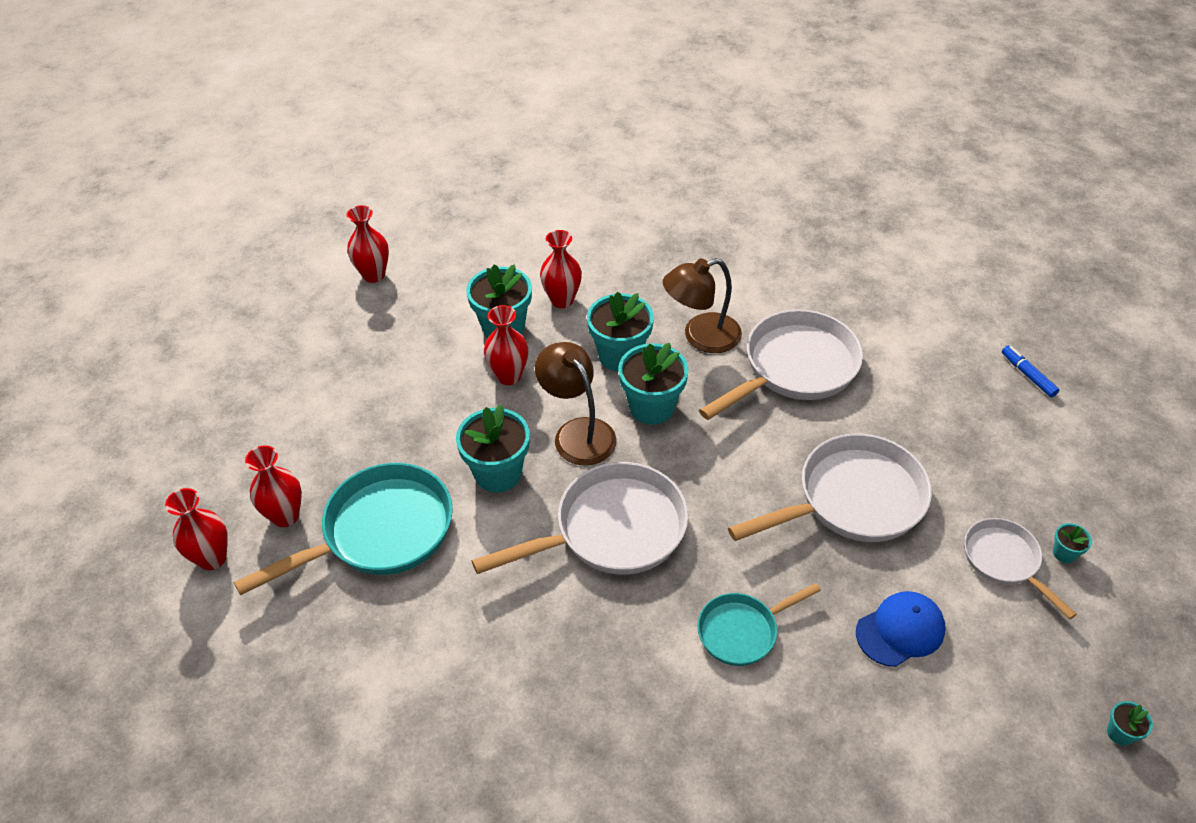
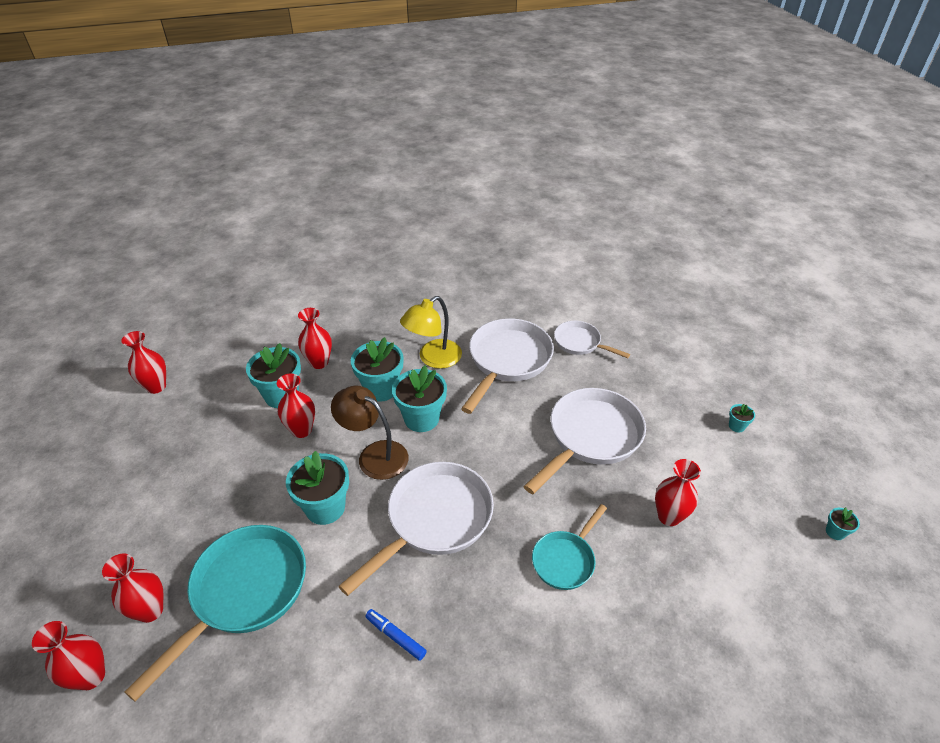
camera: 25 degrees left, 5 degrees down
(701, 337) = (433, 359): brown lamp -> yellow lamp
(900, 630) = (669, 516): blue cap -> red vase
(1004, 561) = (705, 444): white pan -> white pan (580, 343)
(1028, 375) = (653, 321): blue marker -> blue marker (396, 637)

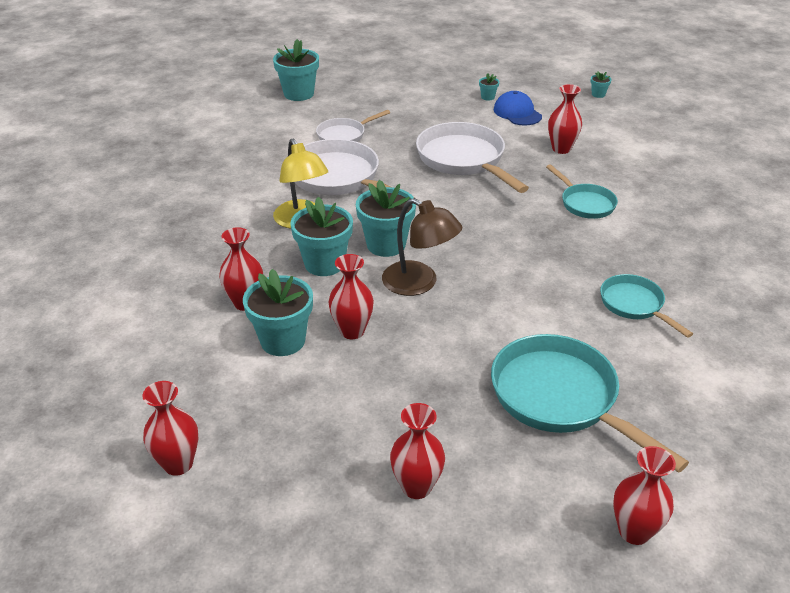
camera: 70 degrees left, 5 degrees down
(150, 610) = (562, 477): red vase -> red vase (416, 487)
(325, 507) = (474, 327): turquoise flower pot -> turquoise flower pot (299, 94)
(374, 455) = (419, 283): brown lamp -> brown lamp turned 105 degrees counterclockwise
(396, 637) = (634, 305): blue marker -> turquoise pan
(435, 520) = (518, 261): white pan -> none
(721, 459) = (517, 113): none -> blue cap

